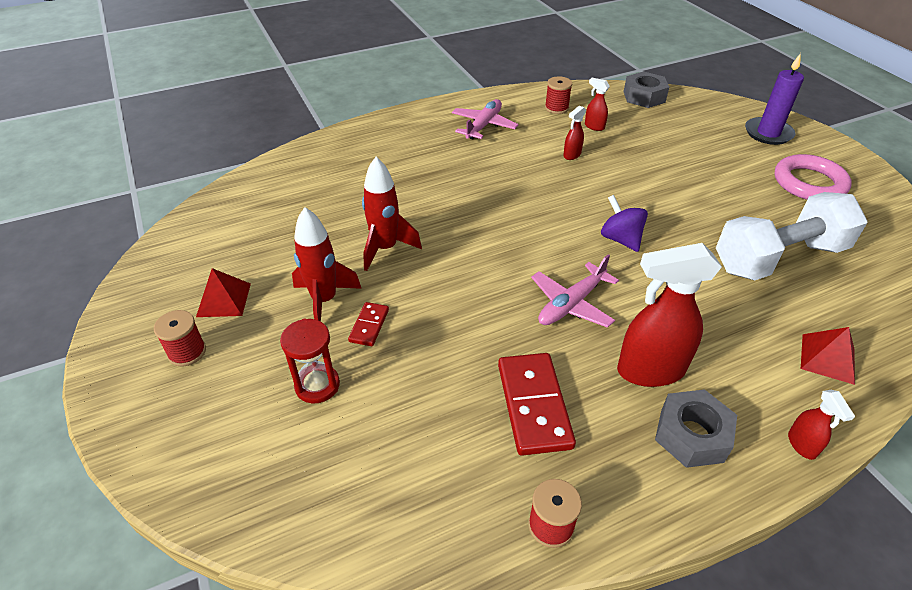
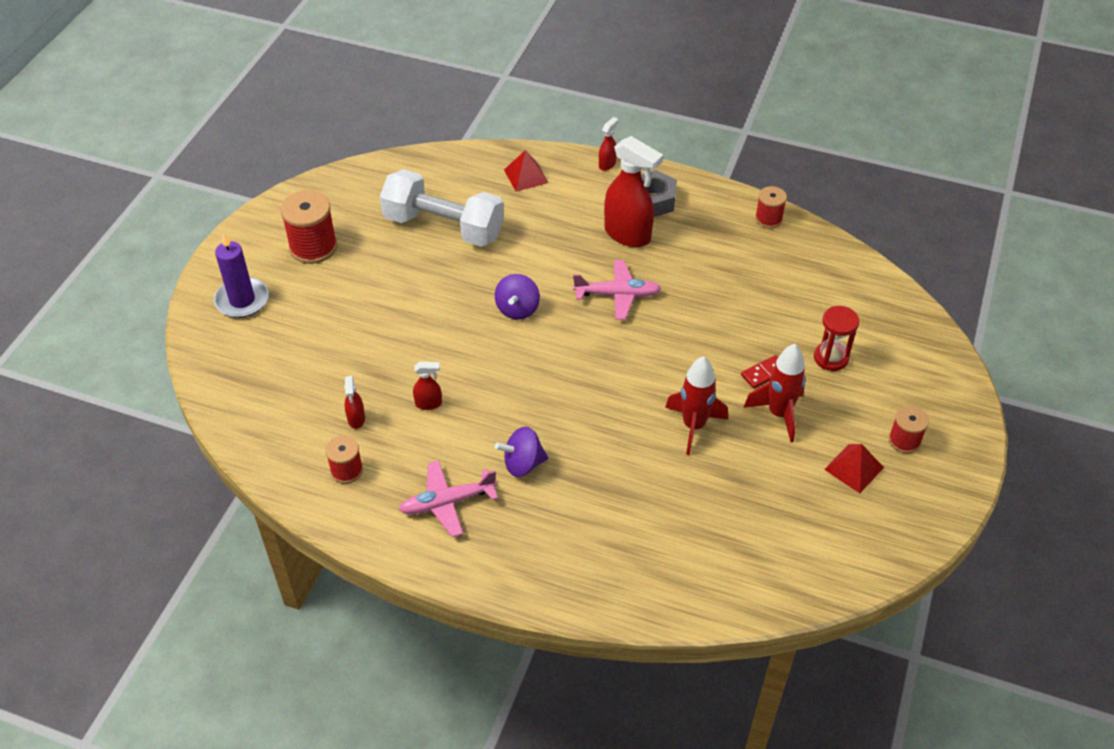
camera: 135 degrees left, 5 degrees up
(470, 162) = (523, 464): none -> purple spinning top
(533, 405) = (715, 264): red domino -> none
(644, 97) = (247, 418): grey nut -> none
(809, 183) = (313, 247): pink ring -> red spool

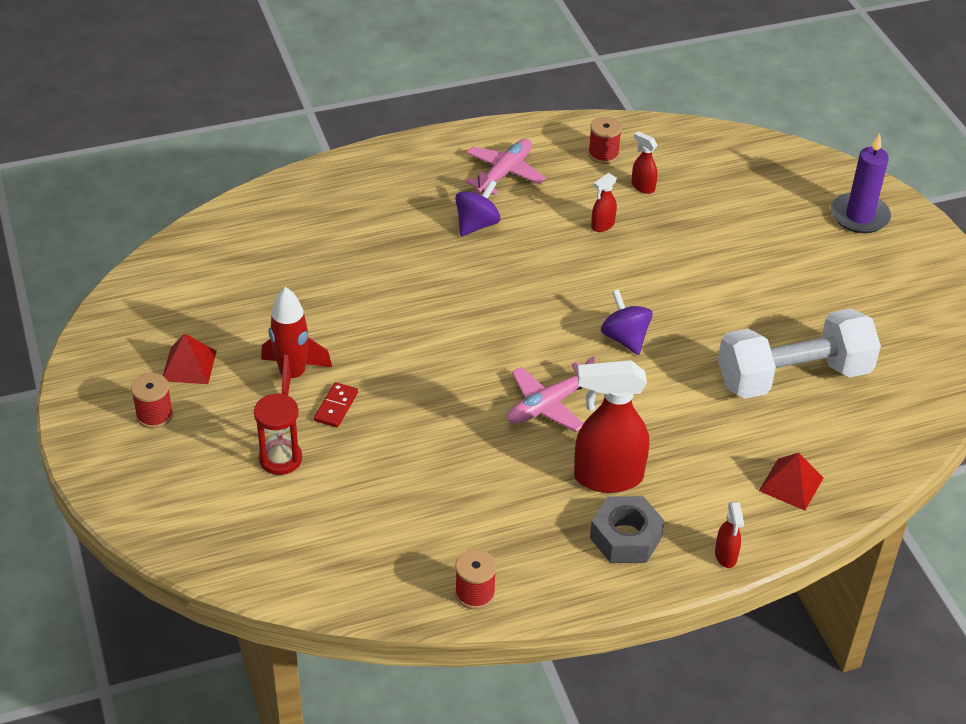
camera: 140 degrees right, 5 degrees down
(313, 247) = (875, 289): red spool -> none
(693, 426) = (362, 325): red rocket -> none

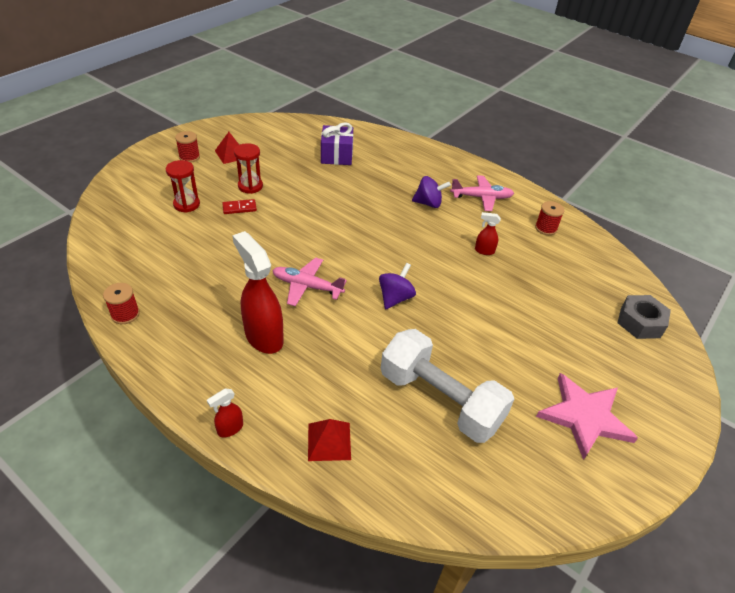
camera: 55 degrees right, 0 degrees up
(292, 376) = (250, 186): red rocket -> red hourglass
(294, 258) = (337, 155): none -> purple gift
(625, 537) = (214, 366): grey nut -> grey nut (640, 322)
(642, 187) = (538, 255): red spray bottle -> none
(859, 216) = (646, 375): purple candle -> none
(878, 287) = (585, 416): none -> pink star

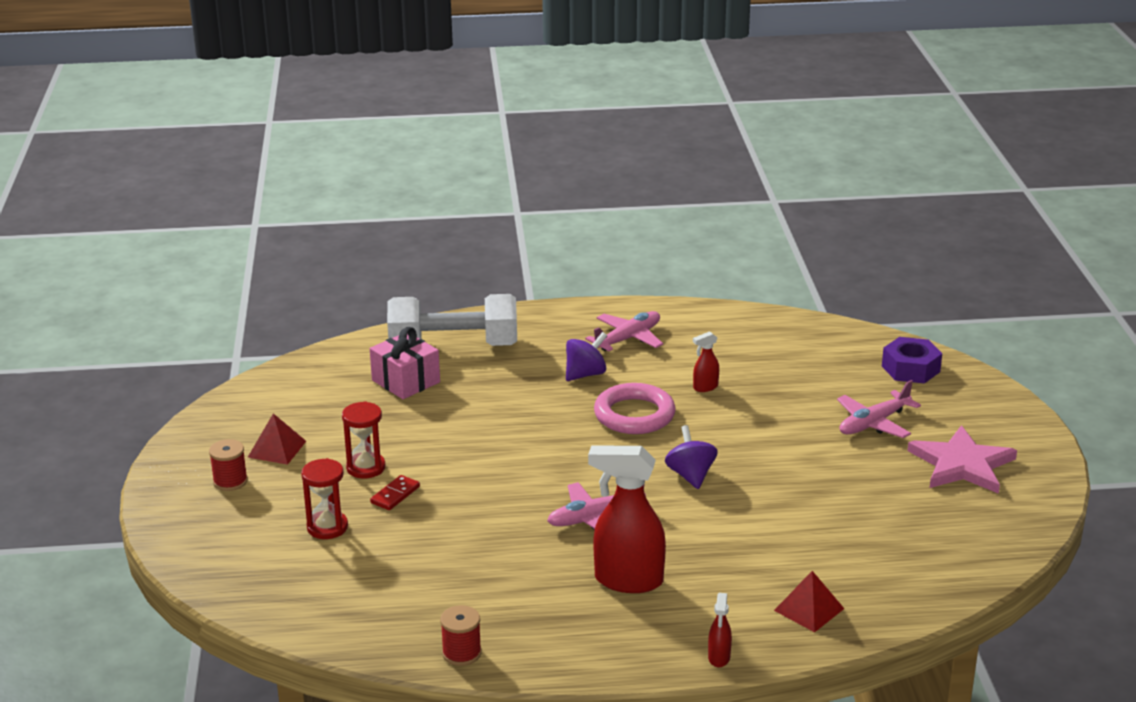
camera: 40 degrees left, 15 degrees down
(337, 155) = (406, 381): purple gift -> pink gift
(419, 242) = (634, 415): none -> pink ring
(440, 400) = (846, 525): white dumbbell -> white dumbbell (454, 346)
(545, 228) = (729, 334): red spool -> none
(560, 343) = (874, 423): none -> pink plane
(640, 322) = (910, 369): grey nut -> purple nut

